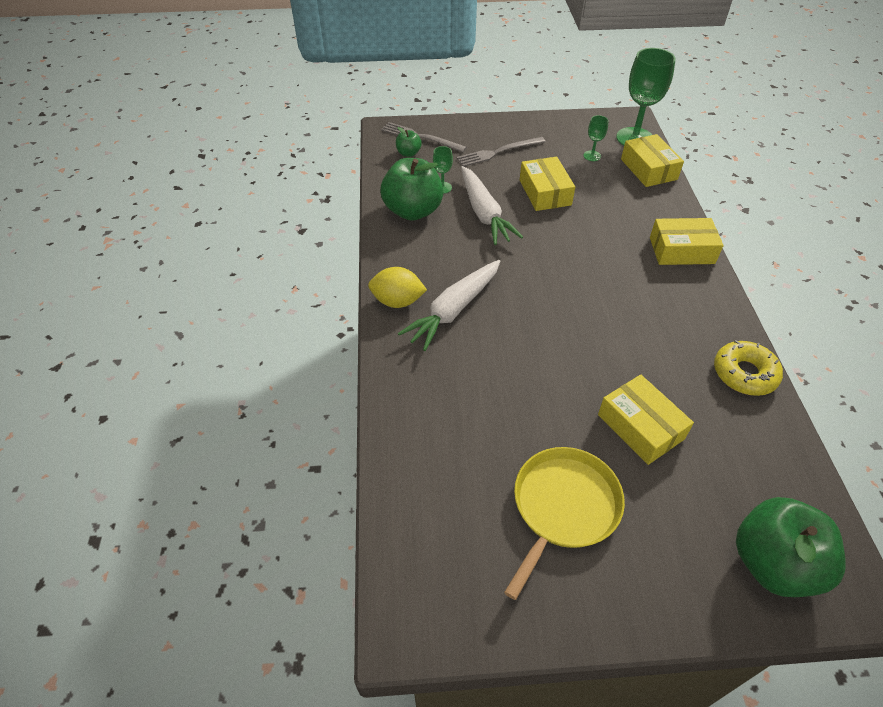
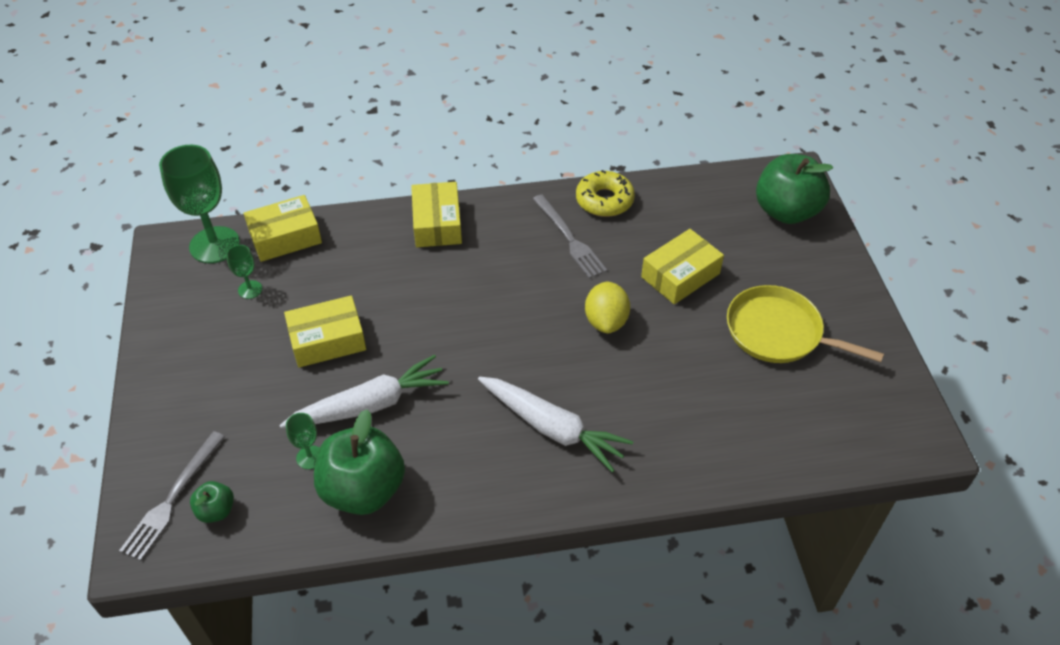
camera: 95 degrees left, 0 degrees up
(397, 301) = (544, 488): yellow lemon -> yellow lemon (606, 321)
(498, 152) = (228, 393): grey fork -> grey fork (569, 238)

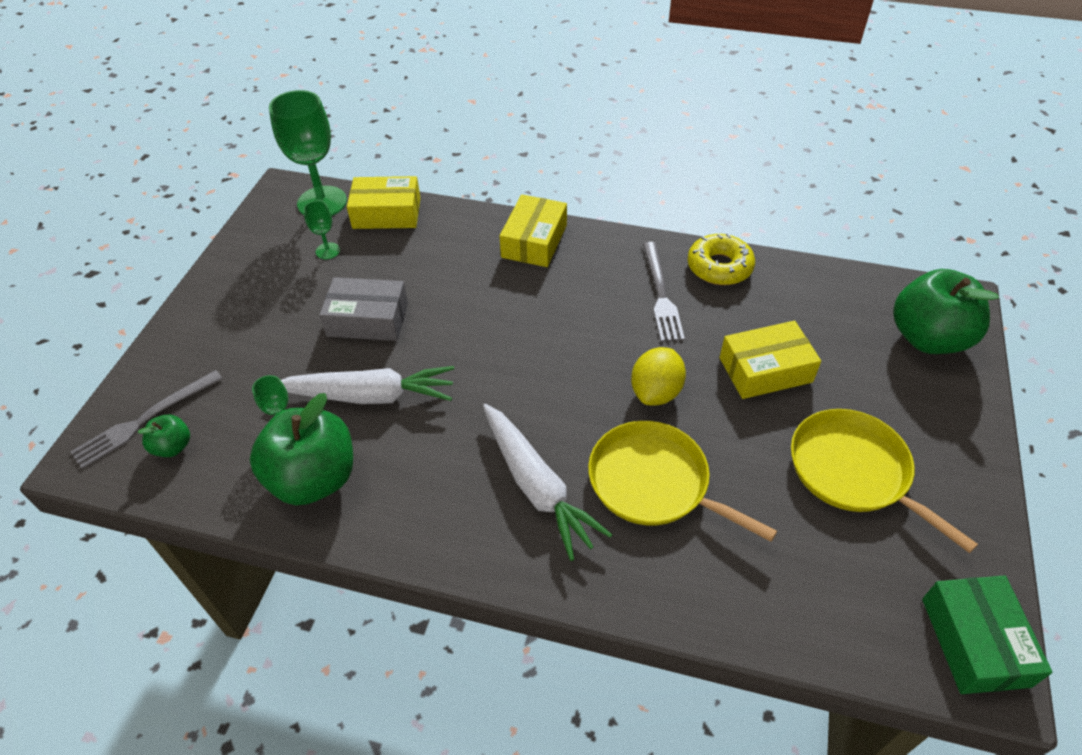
camera: 25 degrees right, 0 degrees up
(327, 340) = (368, 319): yellow box -> grey box
(640, 392) = (654, 483): none -> yellow pan
(906, 422) = (974, 641): none -> green box

